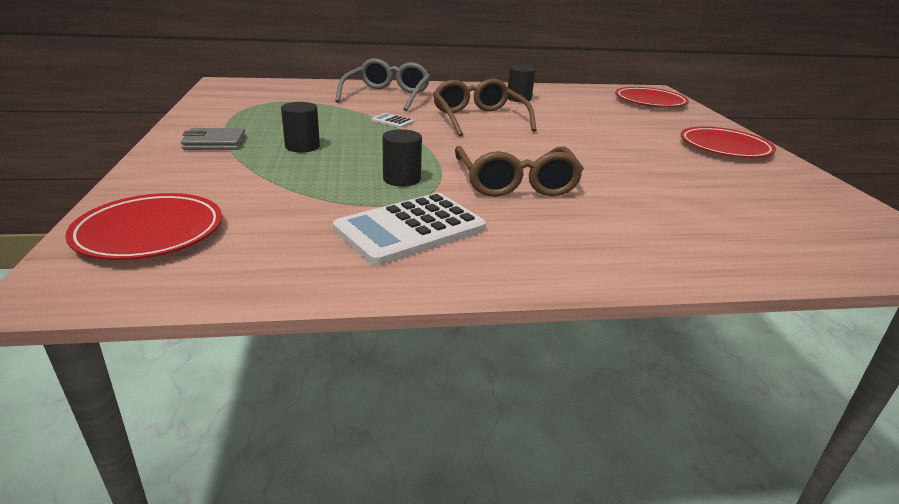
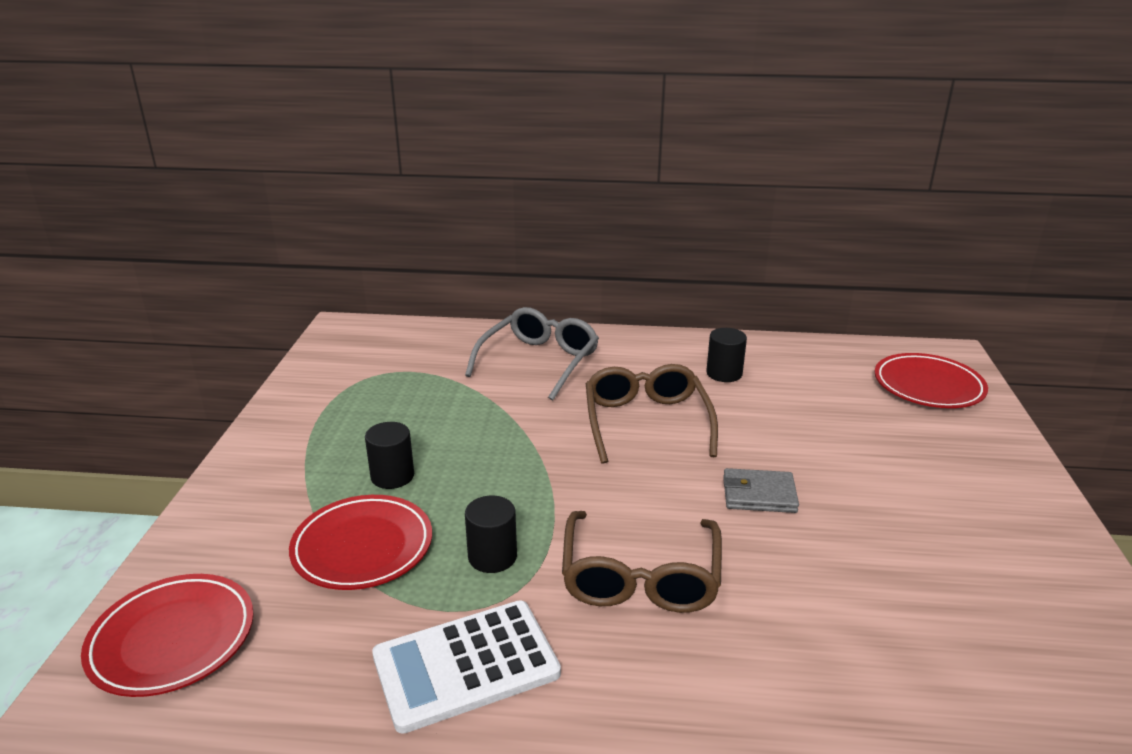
camera: 15 degrees right, 0 degrees up
(215, 143) = (292, 462): grey wallet -> grey wallet (759, 494)
(392, 121) = (525, 424): white calculator -> none
(724, 148) = (997, 513): red plate -> red plate (362, 547)

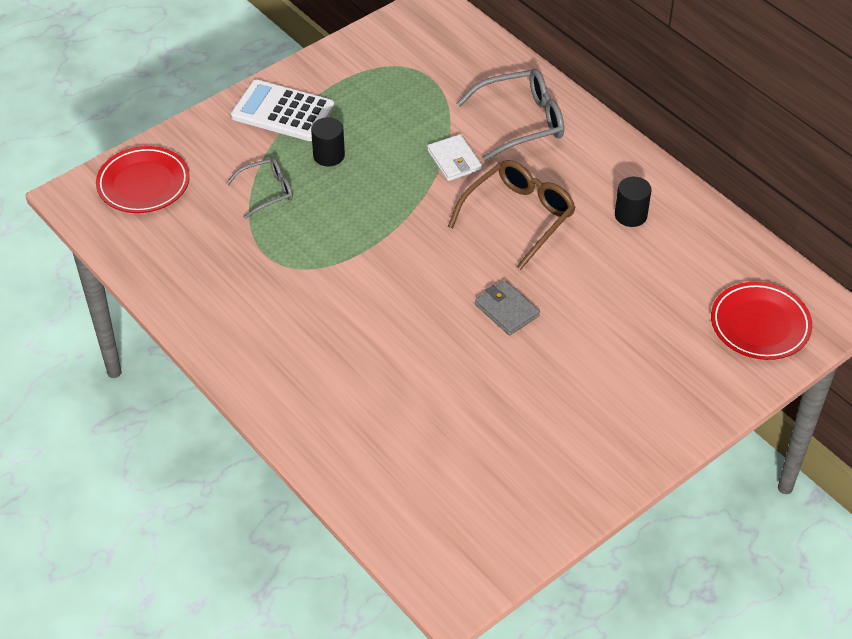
camera: 45 degrees right, 20 degrees up
(362, 547) = (266, 192): red plate -> grey glasses
(466, 665) = (243, 287): white calculator -> white calculator (283, 111)
(492, 556) = (319, 242): black cylinder -> none
(524, 414) = (454, 160): none -> white wallet
(640, 576) = (374, 305): brown glasses -> none

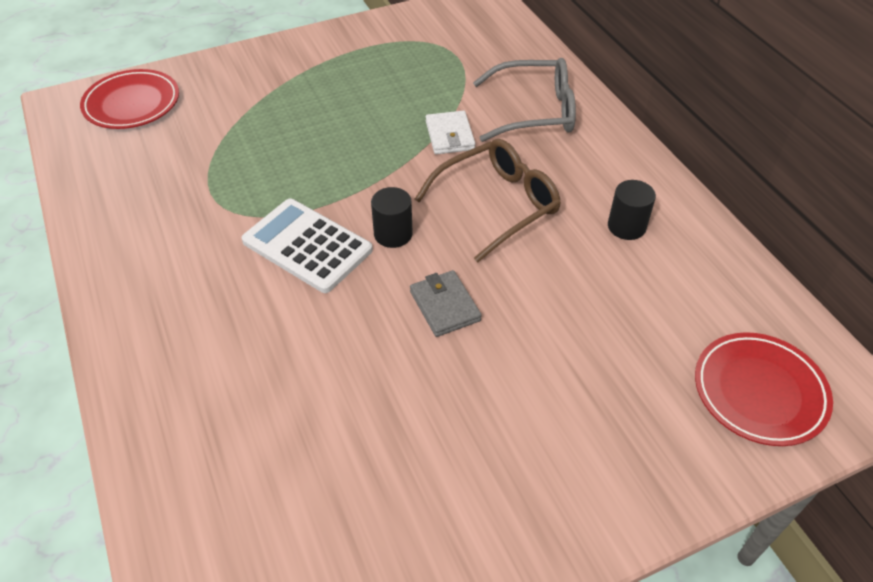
camera: 15 degrees right, 0 degrees up
(266, 192) = (245, 132): grey glasses -> none
(283, 111) = (300, 63): white calculator -> white calculator (307, 246)
(329, 155) = (324, 109): black cylinder -> black cylinder (393, 234)

